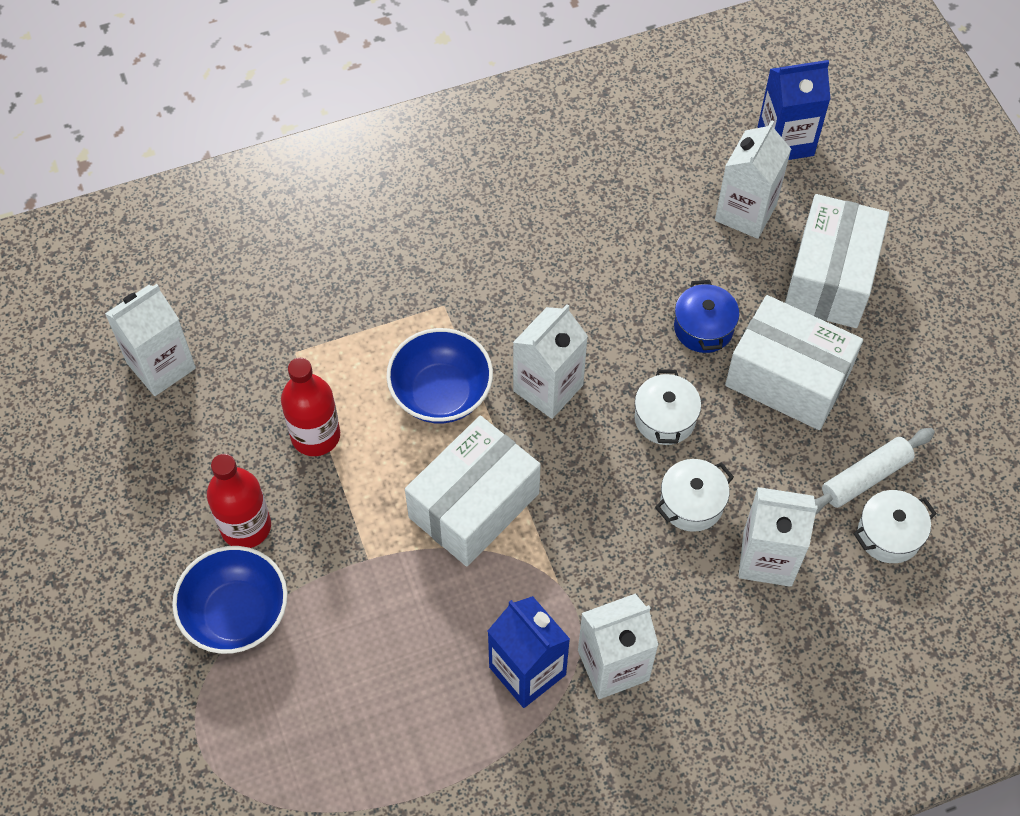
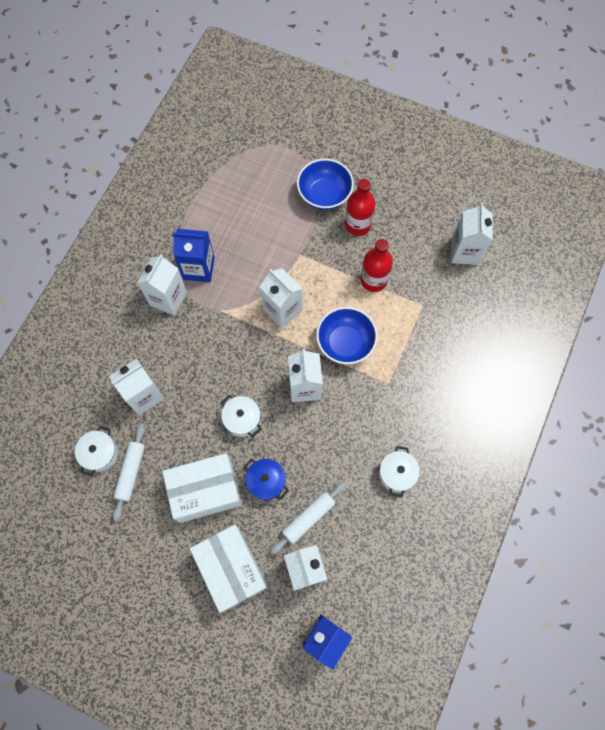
camera: 135 degrees right, 10 degrees up
(474, 505) = (282, 310): white box -> white carton
(691, 253) = (308, 518): none -> white rolling pin
(691, 503) = (196, 391): white pot -> white pot (397, 474)

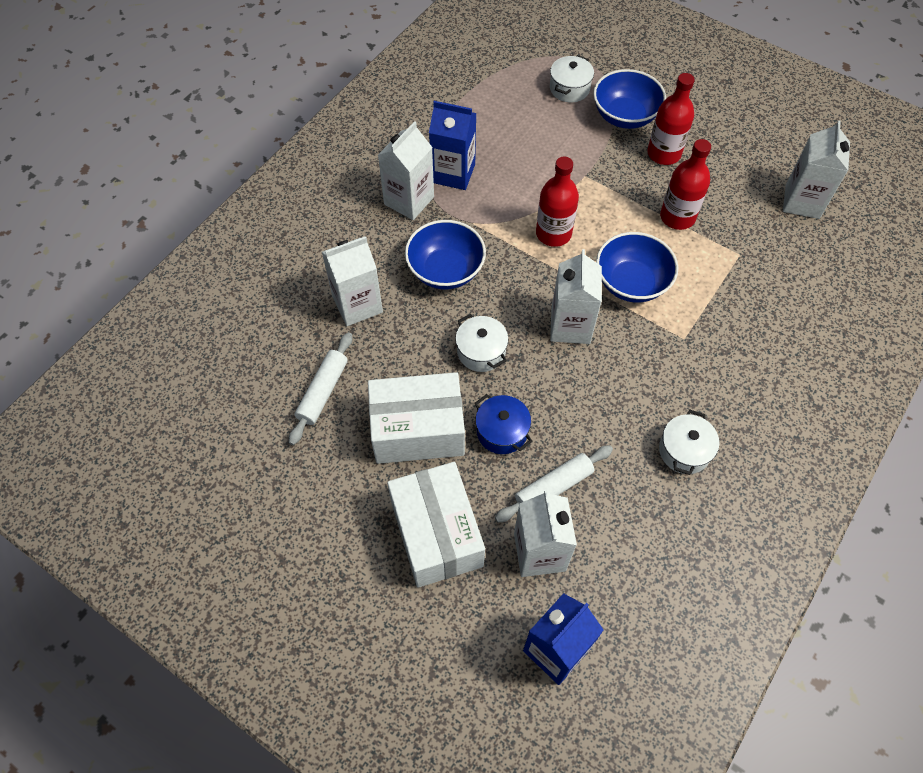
camera: 10 degrees right, 10 degrees down
(100, 453) = (287, 363): white pot -> white pot (569, 88)
(206, 355) = (445, 270): none -> blue bowl
(282, 310) = (553, 233): white carton -> red bottle

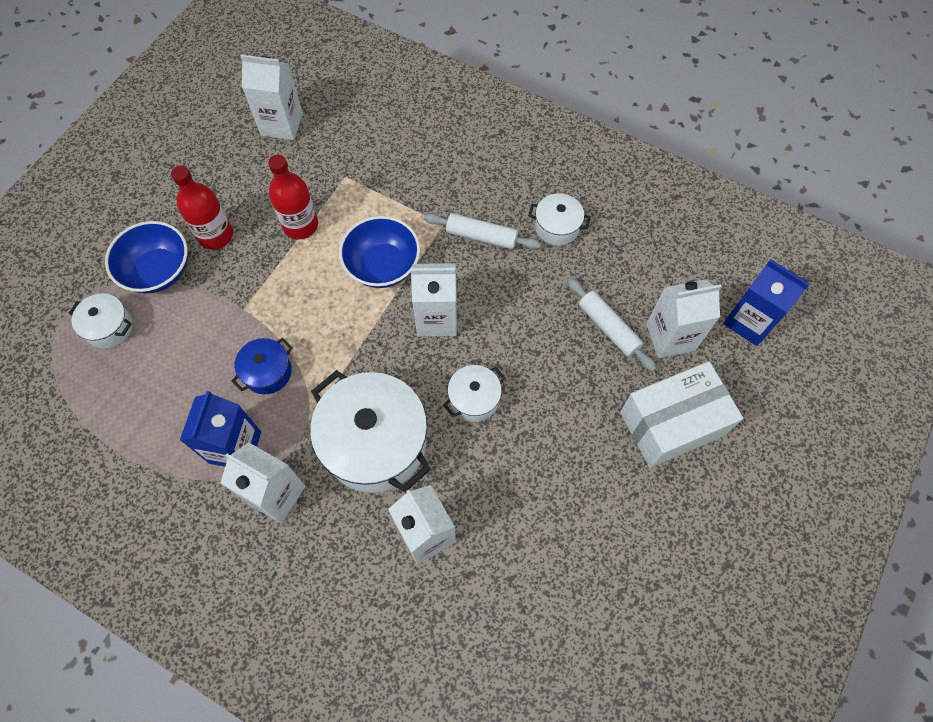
camera: 95 degrees left, 5 degrees up
(323, 392) = (539, 555): white rolling pin -> white rolling pin (481, 236)
(418, 430) = (570, 451): white box -> none
(445, 270) = (375, 443): blue bowl -> white pot
(502, 431) = (560, 374): blue pot -> blue pot (267, 372)
(553, 233) = (323, 337): red bottle -> none

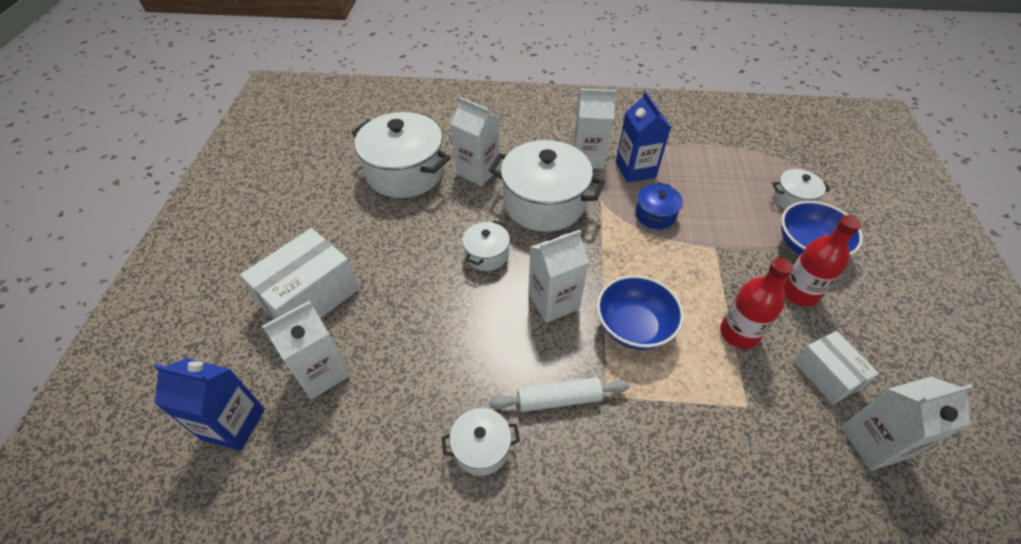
camera: 155 degrees right, 15 degrees down
(266, 171) = (826, 375): none -> white box
(519, 576) = (405, 172): none -> white pot
(608, 328) = (388, 356): white rolling pin -> none

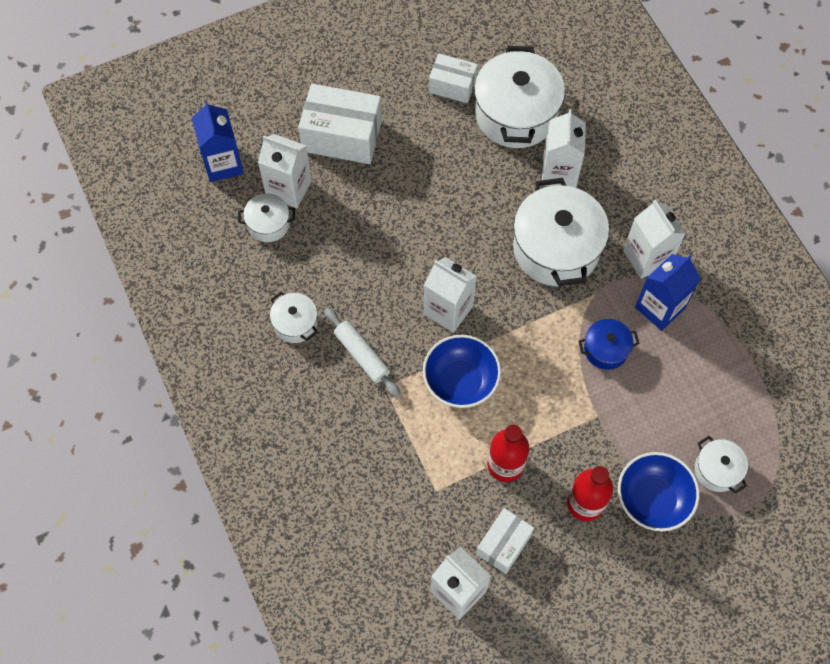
camera: 60 degrees right, 15 degrees up
(341, 197) = (452, 86): none -> white box
(486, 254) = (464, 234): white pot -> white pot (268, 224)

